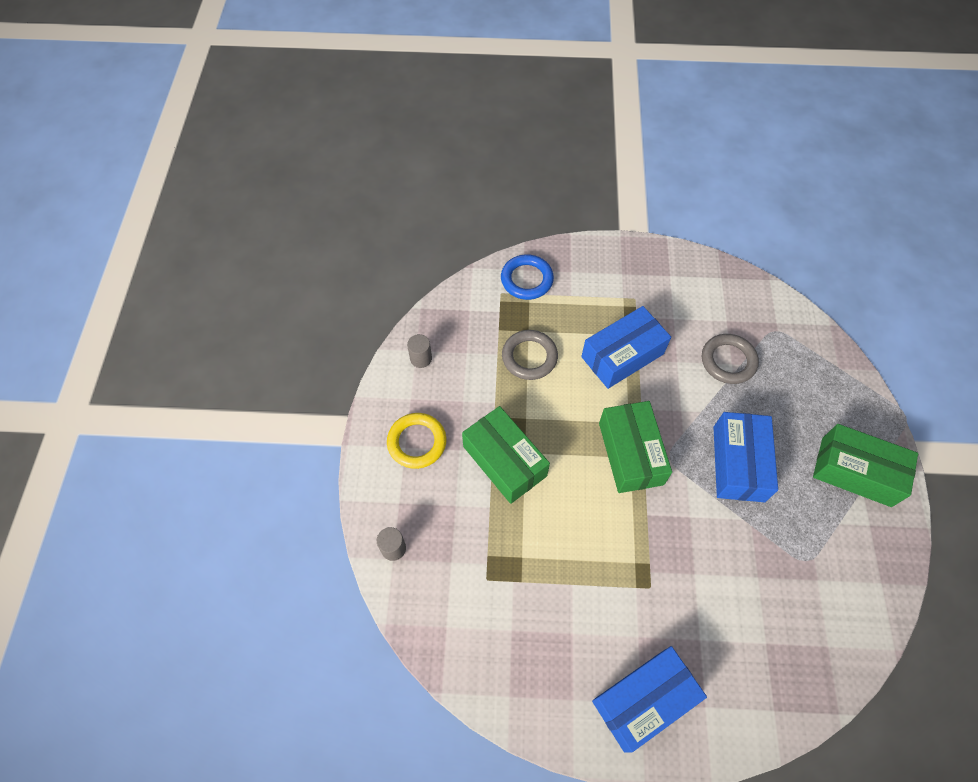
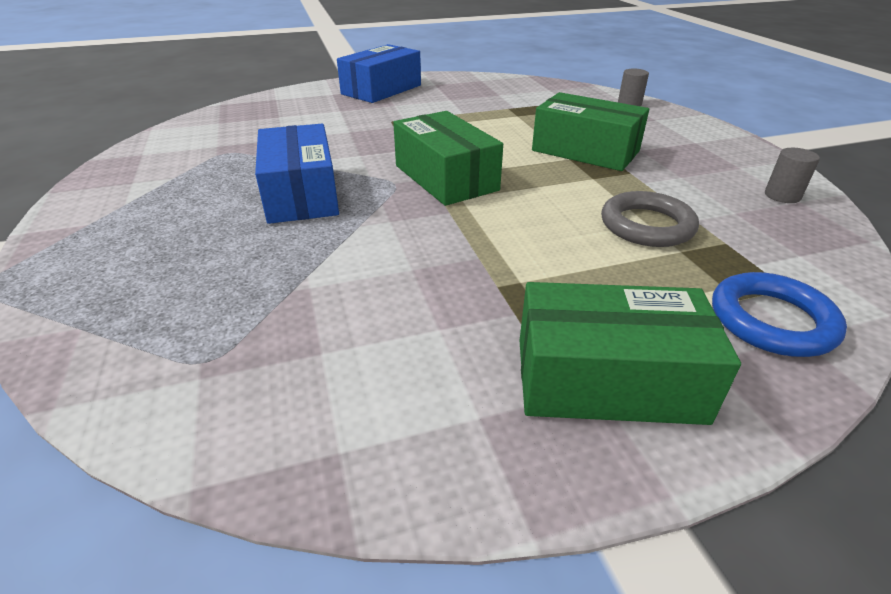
camera: 160 degrees right, 25 degrees down
(417, 442) = (688, 146): yellow ring -> none
(622, 355) = (508, 256): blue box -> none
(728, 361) = (317, 288): grey ring -> none
(856, 472) = (126, 215): green box -> green box (607, 379)

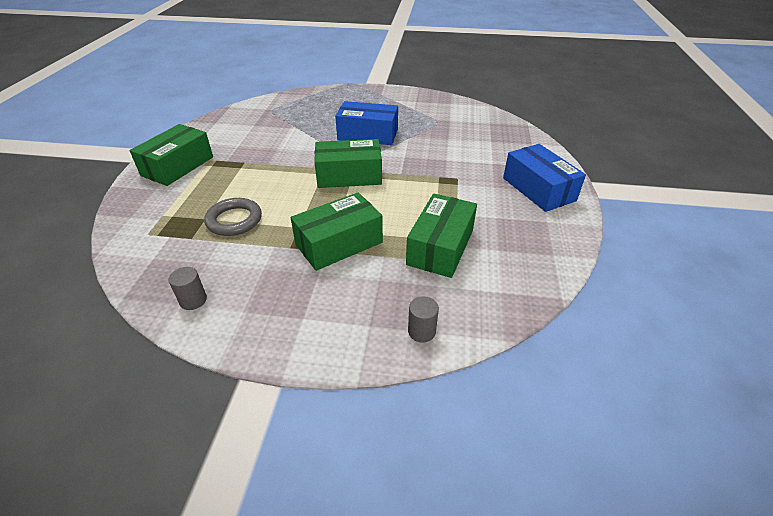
camera: 115 degrees right, 5 degrees up
(525, 112) = (440, 247): none -> green box
(771, 320) = (144, 215): blue ring -> none

